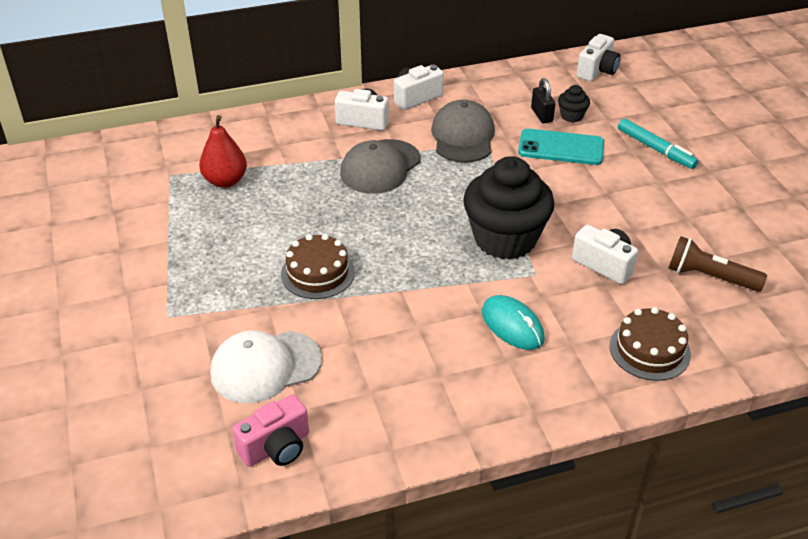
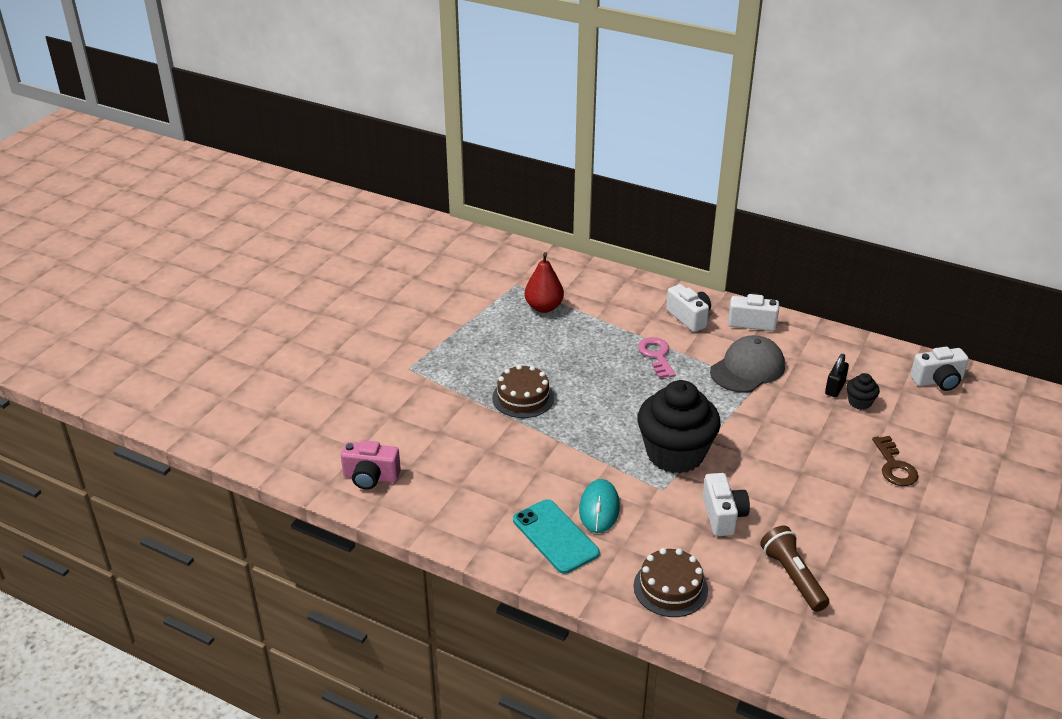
camera: 45 degrees right, 5 degrees down
(265, 367) = (422, 431): white cap -> none
(380, 167) = (656, 355): grey cap -> pink key
(561, 147) = (814, 419): turquoise phone -> turquoise phone (555, 536)
(655, 149) = (894, 466): turquoise marker -> brown key

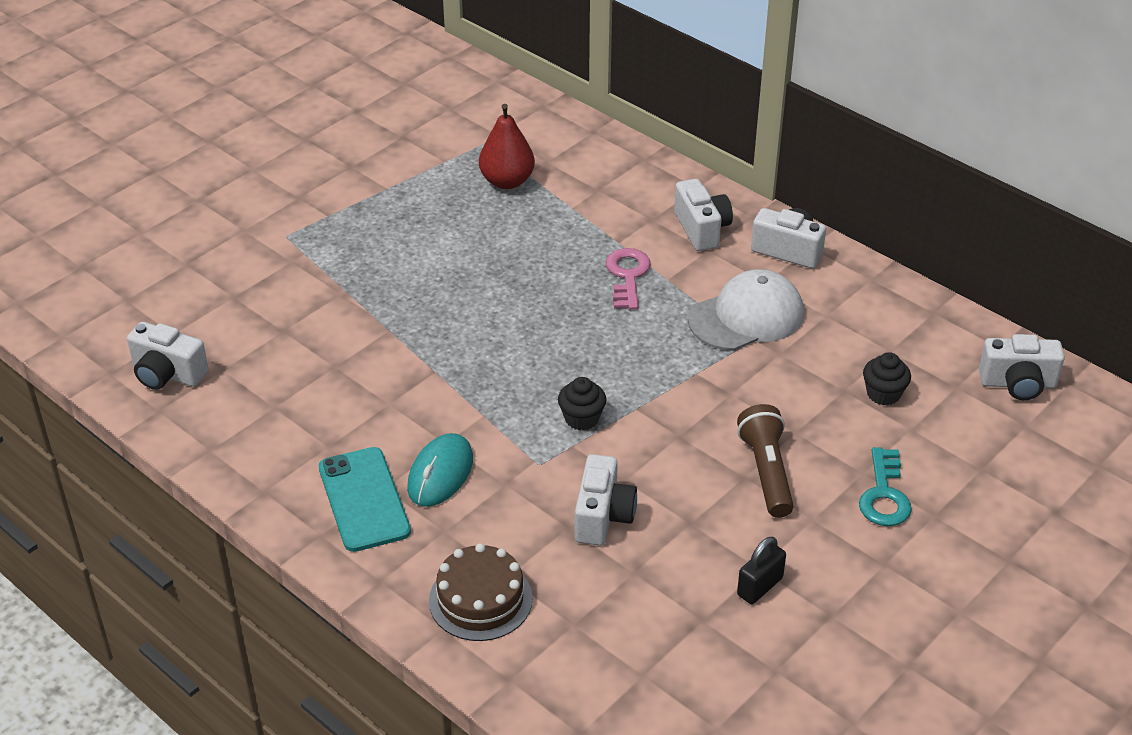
camera: 15 degrees right, 5 degrees up
(371, 477) = (167, 374): pink camera -> white camera
(523, 397) = (416, 303): brown cake -> none
(675, 454) = (581, 418): black cupcake -> black cupcake, size x0.42
(747, 369) = (746, 316): grey cap -> white cap
(793, 577) = (655, 619): brown flashlight -> brown flashlight (767, 472)
(835, 388) = (858, 366): black padlock -> black padlock (760, 586)
(894, 466) = (884, 495): brown key -> turquoise key

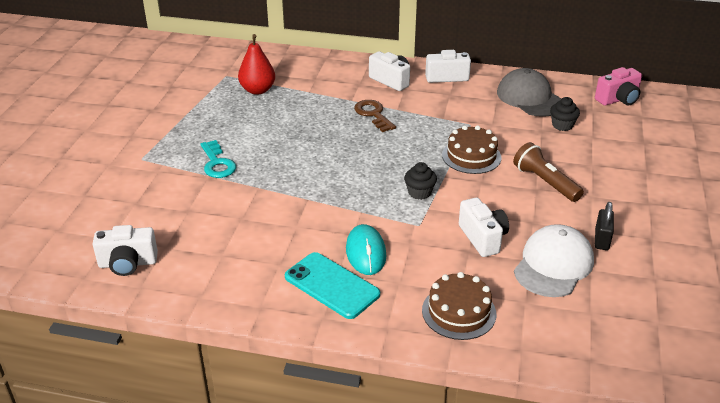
camera: 30 degrees left, 5 degrees down
(627, 276) = (373, 114): pink key -> brown key
(702, 392) = (471, 156): none -> brown cake
(746, 316) = (457, 113): white cap -> white cap (553, 265)
(880, 331) = (530, 98): none -> grey cap
(884, 495) = (613, 171): turquoise key -> turquoise key (217, 163)
(1018, 384) = (618, 99): white camera -> pink camera

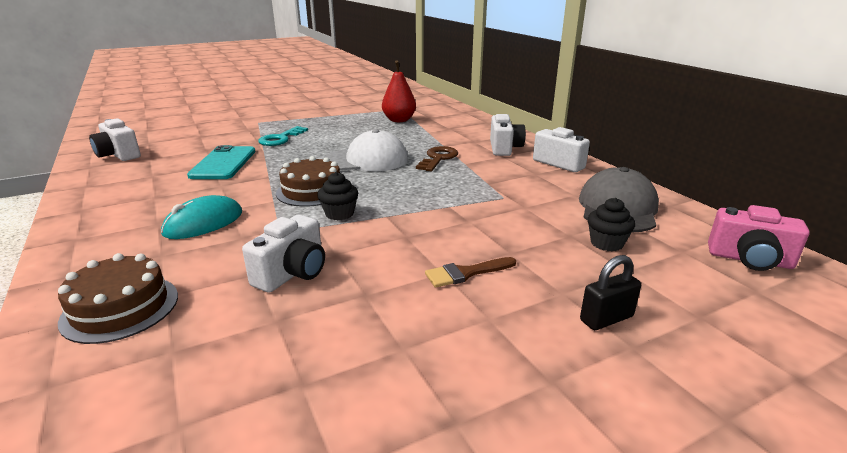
camera: 50 degrees right, 10 degrees down
(332, 285) = (133, 226): turquoise phone -> turquoise phone (223, 163)
(471, 156) = (446, 216): brown cake -> brown cake (312, 191)
(545, 182) = (465, 273): brown flashlight -> brown brush
(553, 265) = (281, 344): white cap -> white cap (366, 160)
(601, 239) = (390, 367): black padlock -> black padlock (606, 318)

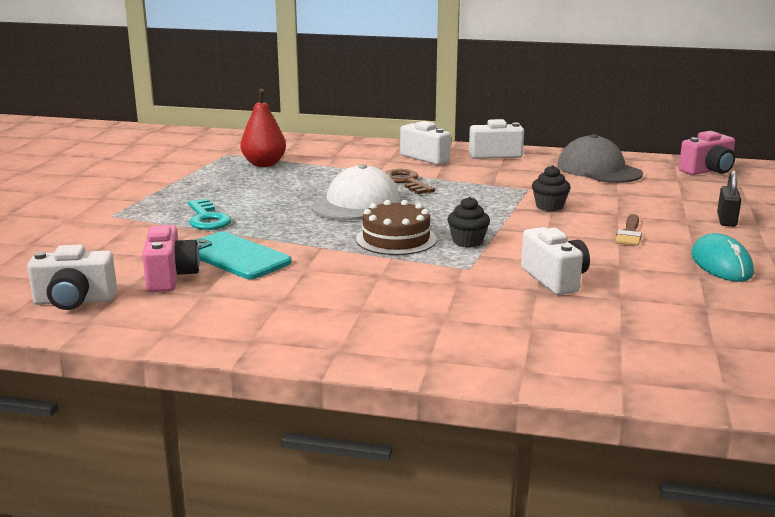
camera: 50 degrees left, 5 degrees down
(120, 308) = (529, 345): brown cake -> none
(173, 161) = (170, 277): none -> pink camera
(204, 223) = (398, 291): turquoise mouse -> turquoise mouse (721, 264)
(606, 243) = (643, 190): black cupcake -> black cupcake (549, 206)

